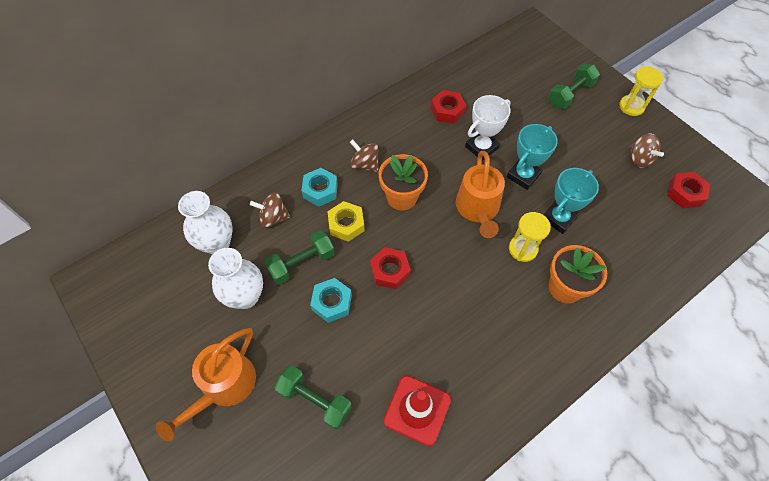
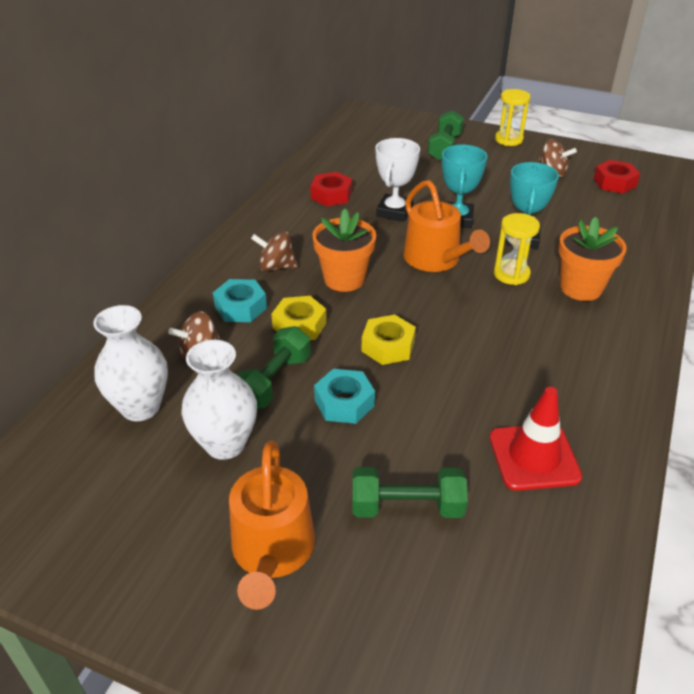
camera: 30 degrees left, 20 degrees down
(390, 271) = (388, 346): red nut -> yellow nut

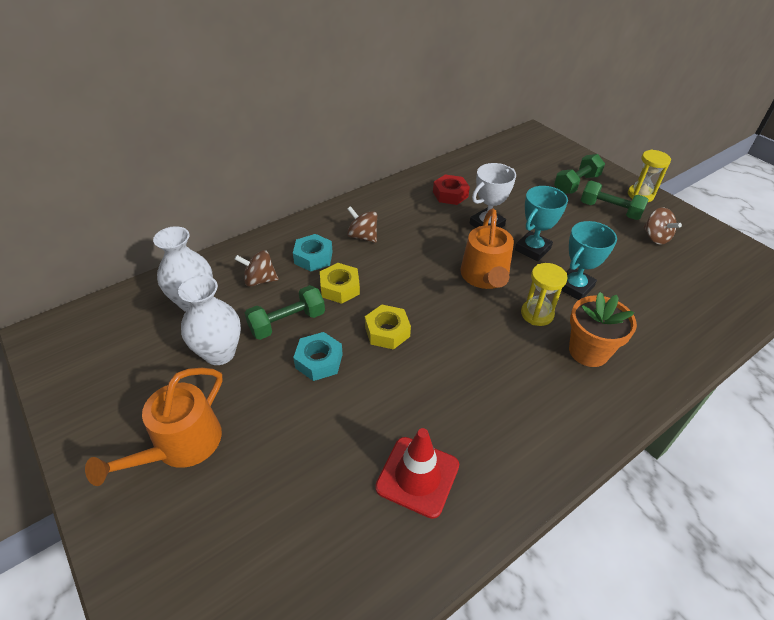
camera: 30 degrees right, 5 degrees up
(344, 279) = (401, 265): orange flower pot -> none
(407, 507) = (291, 463): green dumbbell -> green dumbbell (609, 210)
(614, 182) = (709, 267): red nut -> none

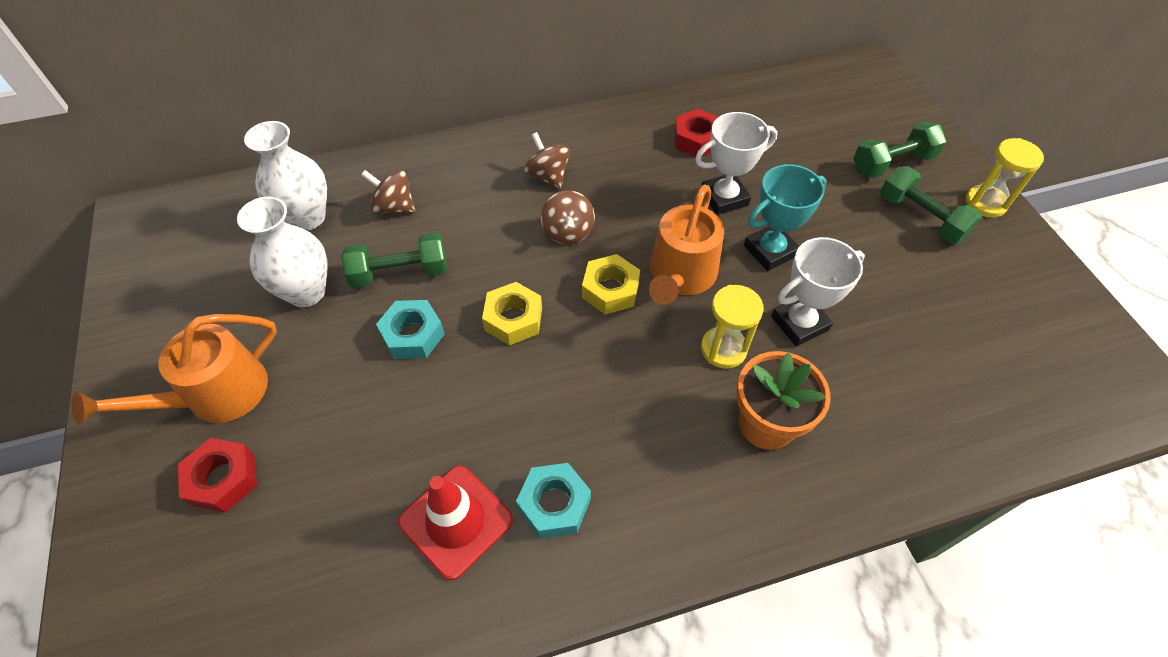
camera: 20 degrees right, 10 degrees up
(218, 505) = (223, 479): none -> red nut
(313, 257) = (472, 191): turquoise nut -> turquoise nut (554, 504)
(340, 288) = (484, 242): yellow nut -> yellow nut (610, 290)
(574, 287) = (799, 323): turquoise trophy -> white trophy
(655, 237) = (969, 278): brown spinning top -> brown spinning top (568, 232)

